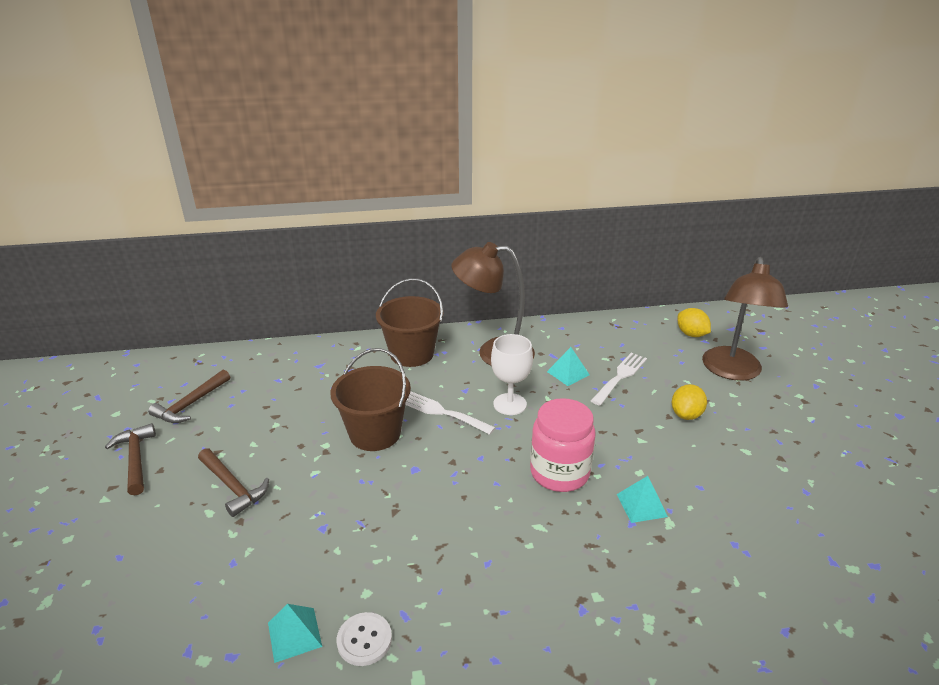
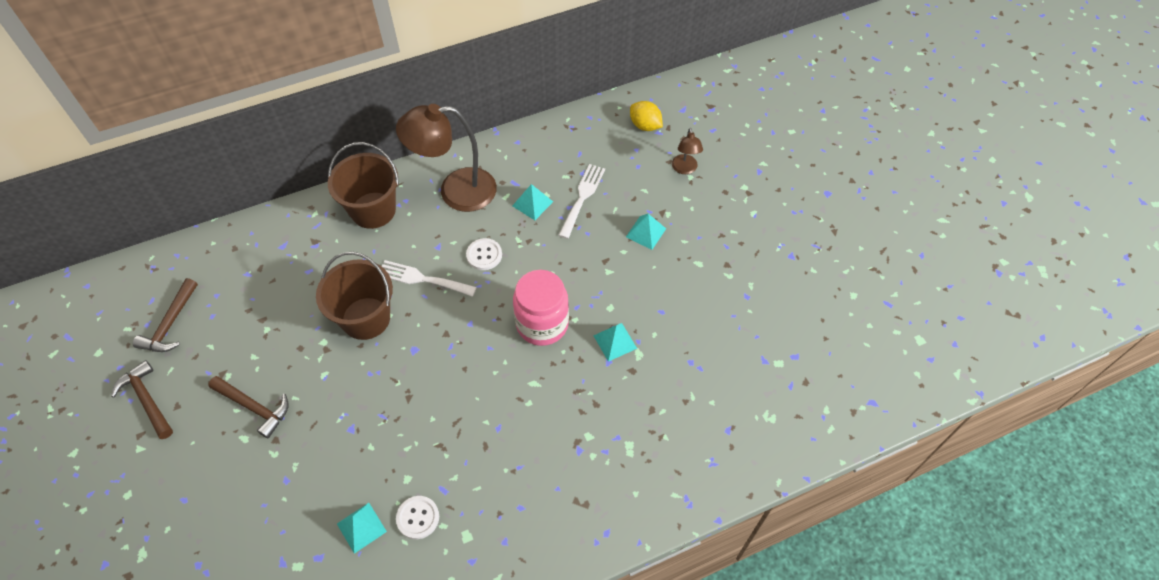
camera: 15 degrees left, 25 degrees up
(510, 404) = (484, 255): white goblet -> white button
(686, 415) = (645, 232): yellow lemon -> turquoise pyramid
(732, 371) = (685, 169): brown lamp -> brown lamp, size x0.47

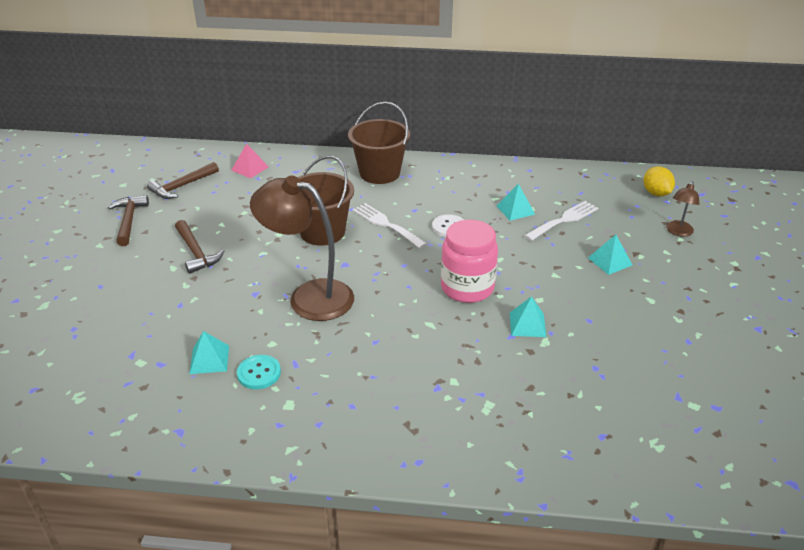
camera: 30 degrees right, 20 degrees down
(229, 264) = (250, 168): none -> pink pyramid
(418, 518) = (259, 373): white button -> turquoise button
(455, 191) = (454, 182): brown lamp -> brown lamp (309, 297)

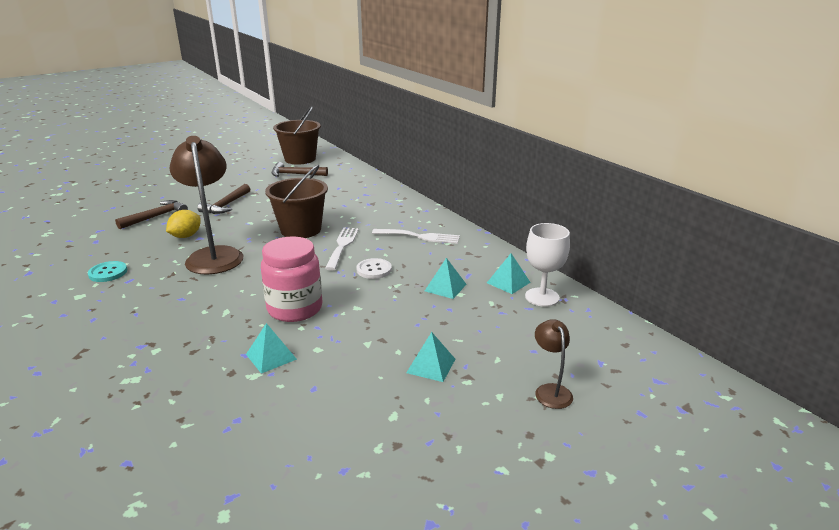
camera: 50 degrees right, 10 degrees down
(129, 220) = (238, 177): brown hammer -> brown hammer (156, 216)
(209, 359) = (111, 252): turquoise pyramid -> turquoise pyramid (508, 282)
(250, 168) = (346, 182): pink pyramid -> none
(379, 173) = (409, 218): brown bucket -> brown bucket (300, 159)
(564, 220) = (466, 316): white fork -> white fork (420, 236)
(573, 181) = (542, 297): none -> white goblet
(656, 193) = (604, 350): yellow lemon -> yellow lemon (186, 236)
(678, 232) = (550, 390): brown lamp -> brown lamp turned 90 degrees clockwise

